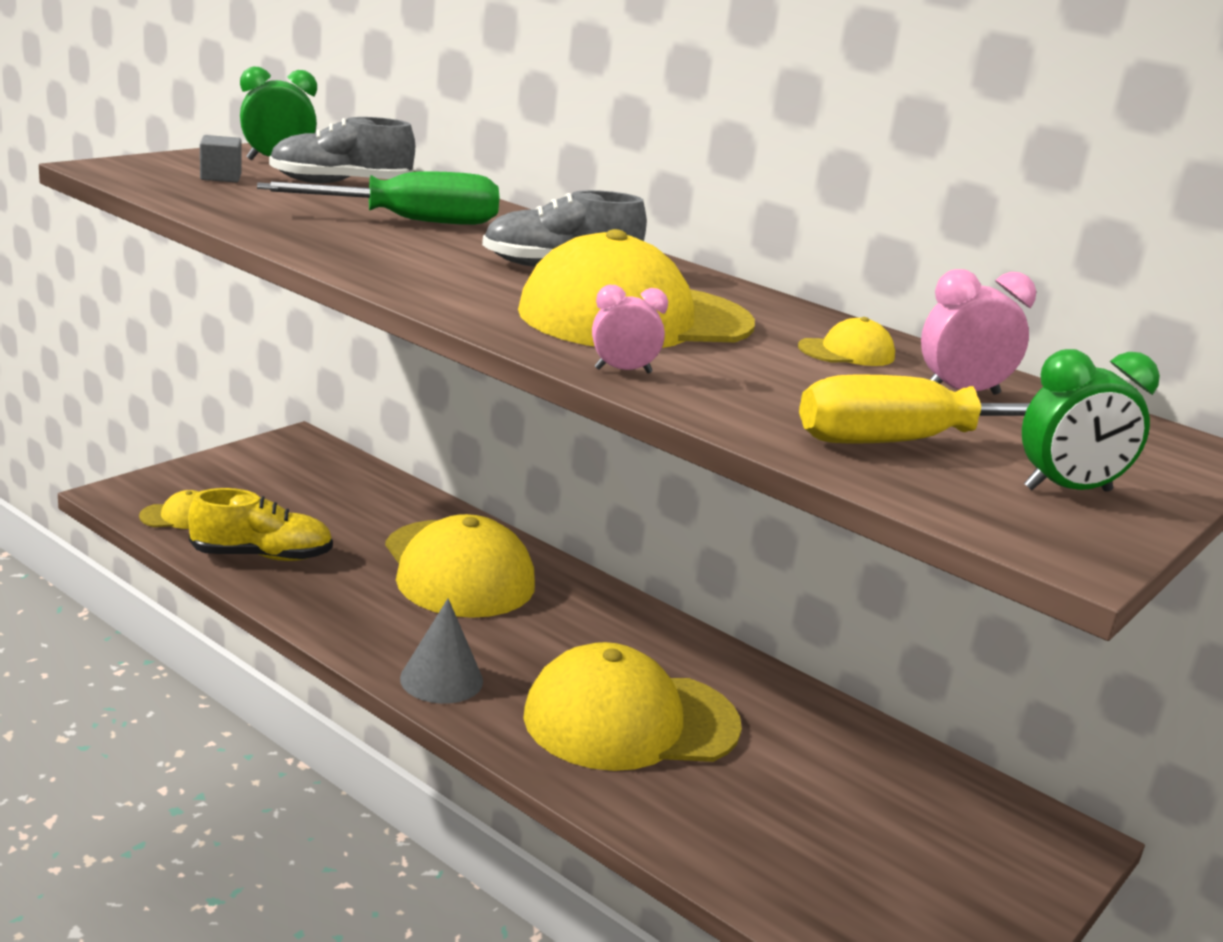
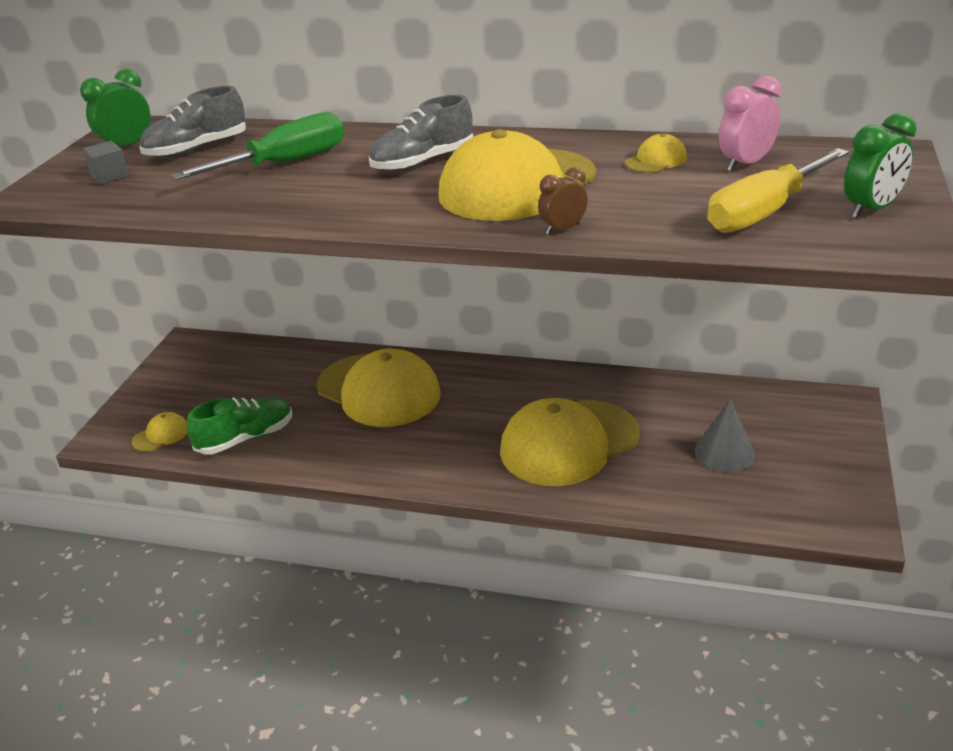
camera: 20 degrees left, 10 degrees up
(262, 556) = (246, 438): yellow shoe -> green shoe
(441, 679) = (439, 469): grey cone -> grey cone (724, 452)
(623, 371) = (563, 229): pink clock -> brown clock

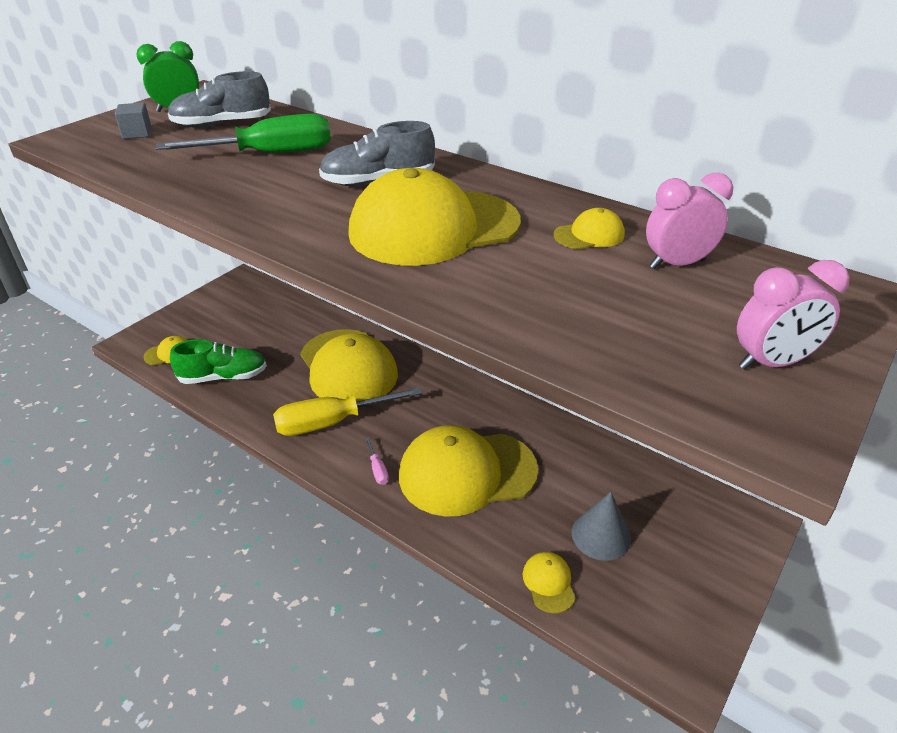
camera: 20 degrees right, 5 degrees up
(480, 467) = (377, 469): none -> pink screwdriver
(563, 229) = (427, 289): brown clock -> none
(705, 502) = (549, 583): none -> yellow cap
(765, 212) = (648, 329): yellow screwdriver -> yellow screwdriver (332, 422)
(871, 210) = (771, 363): green clock -> pink clock

